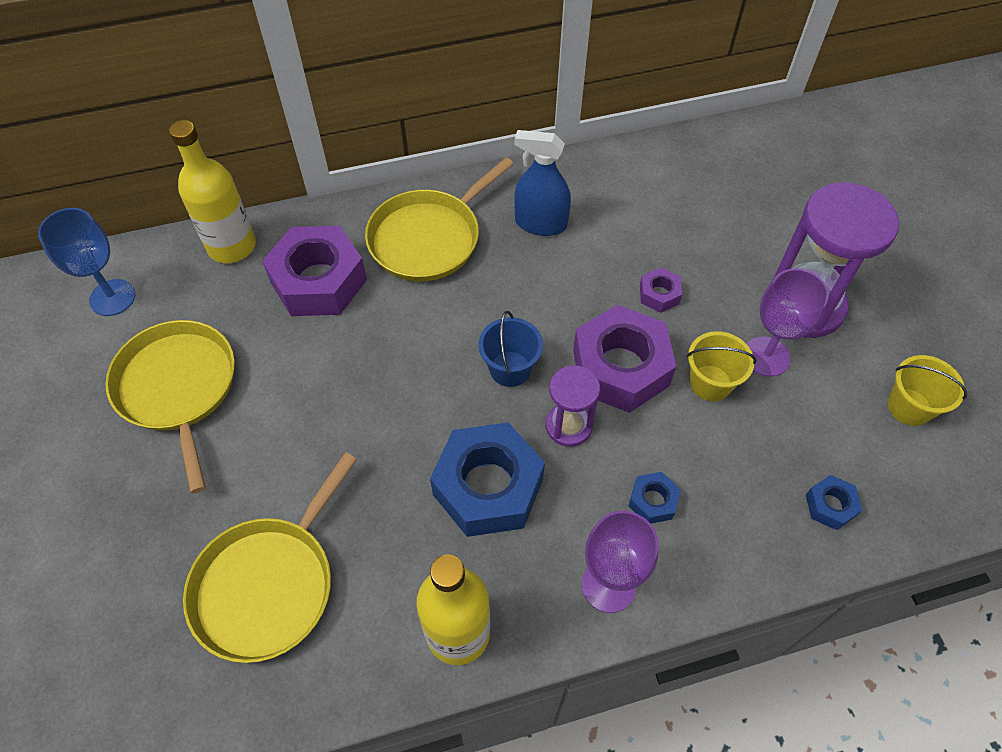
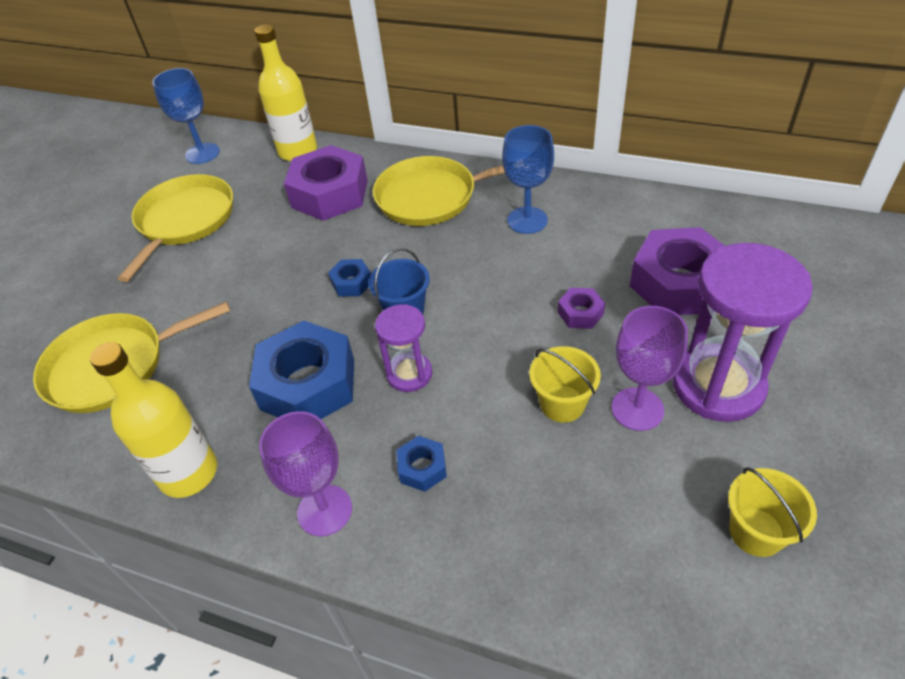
camera: 40 degrees right, 10 degrees down
(540, 223) = (527, 220): blue spray bottle -> blue goblet
(620, 367) = (493, 352): purple nut -> purple nut (678, 283)
(830, 505) = (584, 570): blue nut -> blue nut (351, 283)

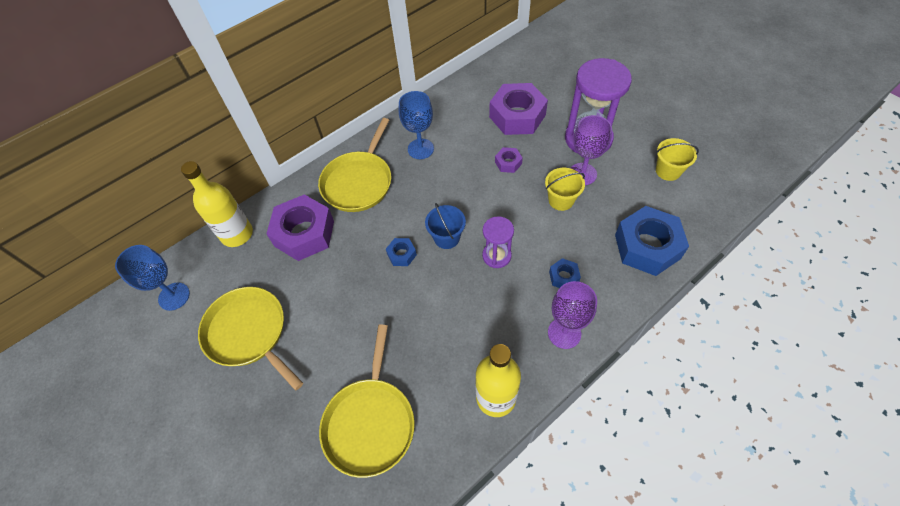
camera: 60 degrees left, 10 degrees up
(308, 384) = (469, 309): blue nut -> blue nut (647, 246)

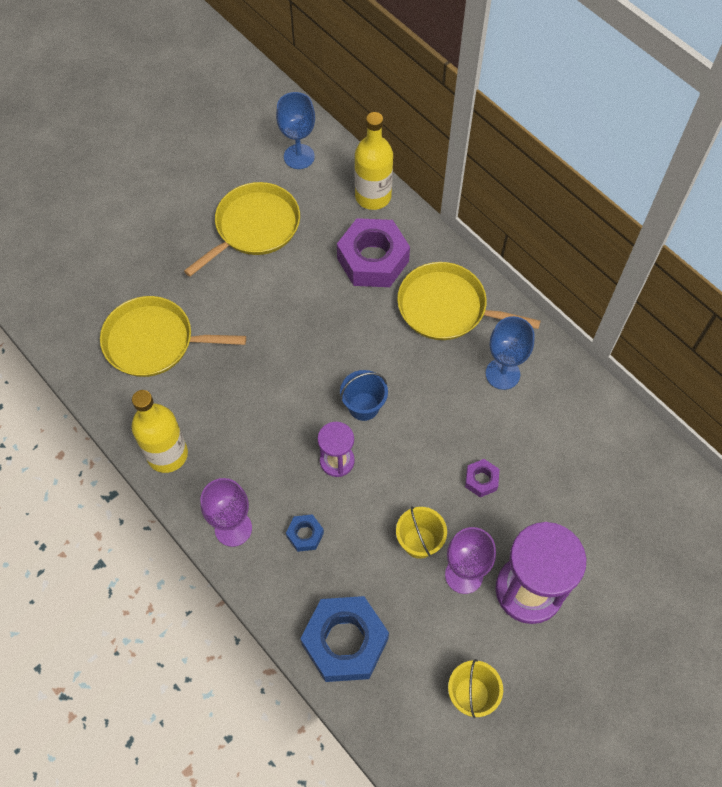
camera: 85 degrees right, 5 degrees up
(401, 254) = (342, 359): blue nut -> none
(517, 116) = (569, 496): purple nut -> none

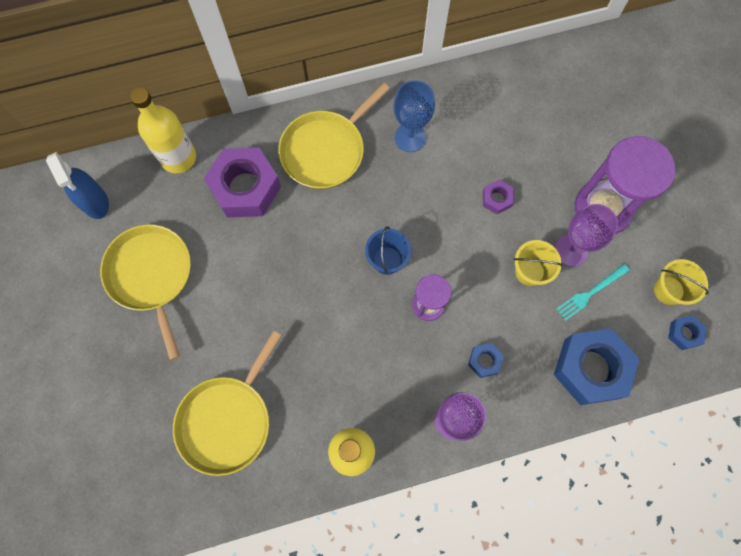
camera: 65 degrees left, 10 degrees up
(299, 156) = (95, 202): blue goblet -> blue spray bottle
(427, 612) = (591, 292): none -> turquoise fork
(430, 729) = (684, 333): none -> blue nut

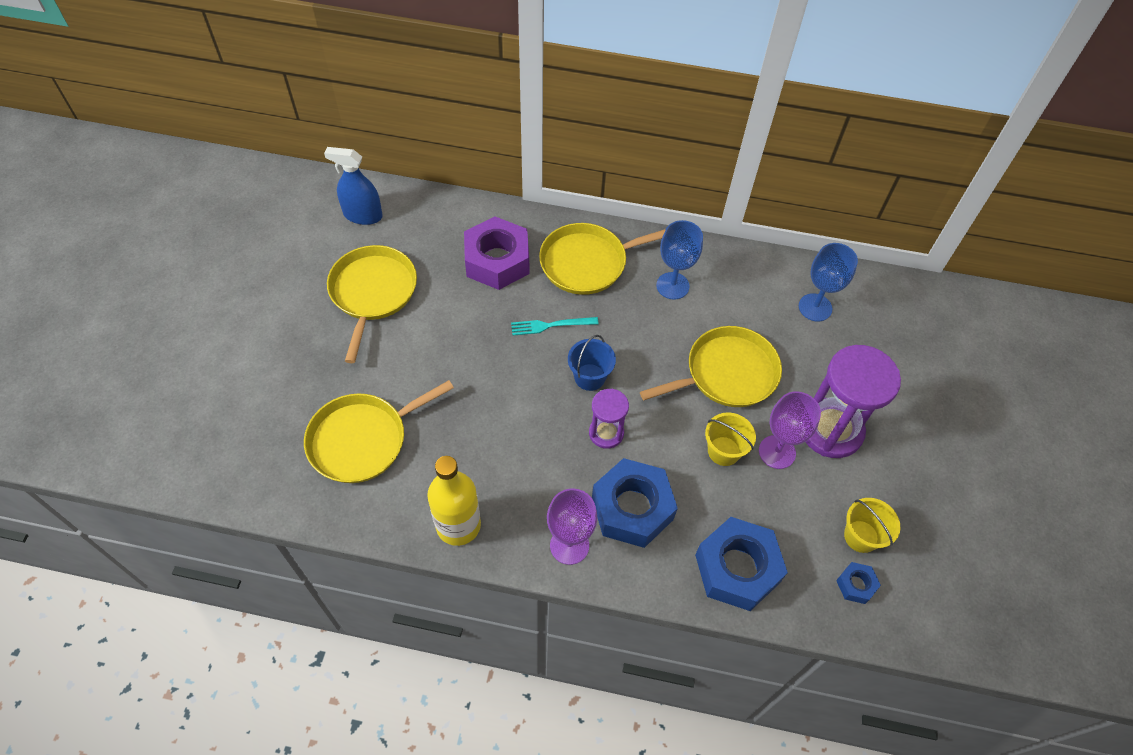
camera: 25 degrees right, 15 degrees down
(95, 202) = (363, 215): blue spray bottle -> blue spray bottle turned 105 degrees clockwise
(178, 157) = (454, 212): yellow bottle -> none
(484, 361) = (632, 508): blue nut -> blue nut, size x2.20
(496, 199) = (726, 373): purple nut -> yellow pan
(536, 100) = (815, 307): none -> blue goblet
(591, 292) = (776, 499): turquoise fork -> turquoise fork (551, 325)

